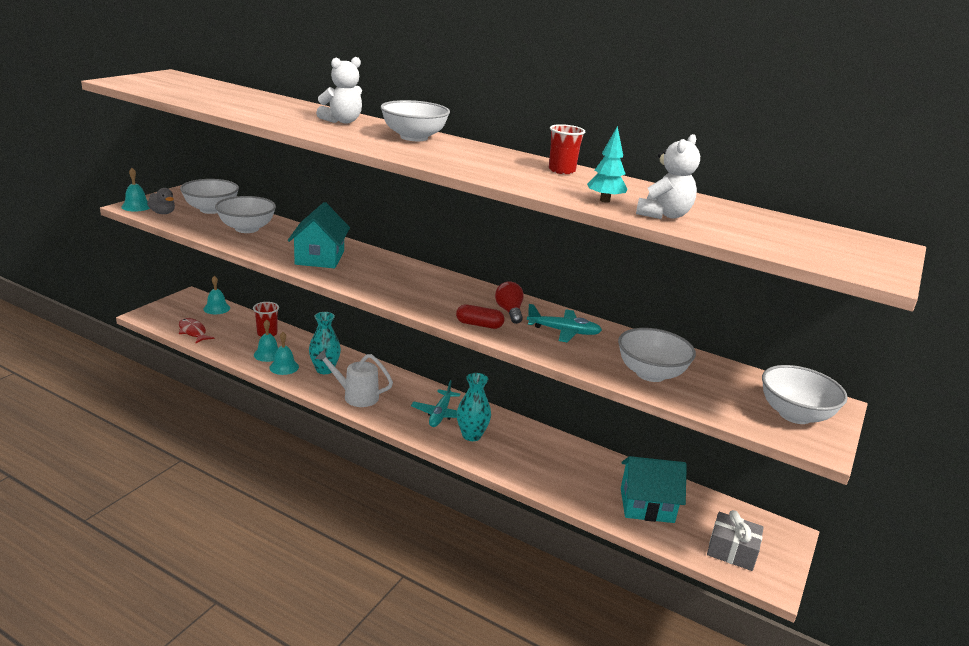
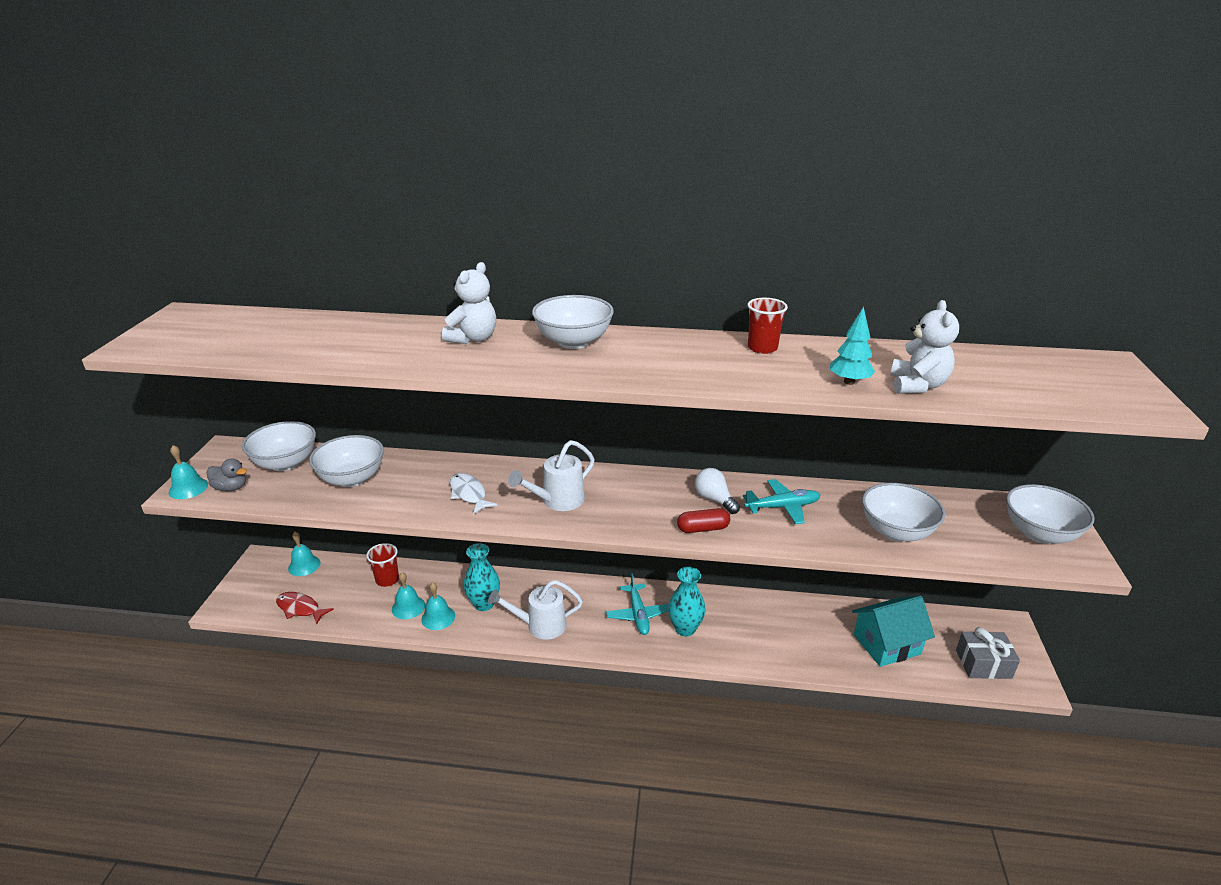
camera: 20 degrees left, 5 degrees up
(319, 258) = (469, 494): turquoise house -> white fish
(381, 279) = (557, 501): none -> white watering can
(509, 311) = (714, 499): red light bulb -> white light bulb

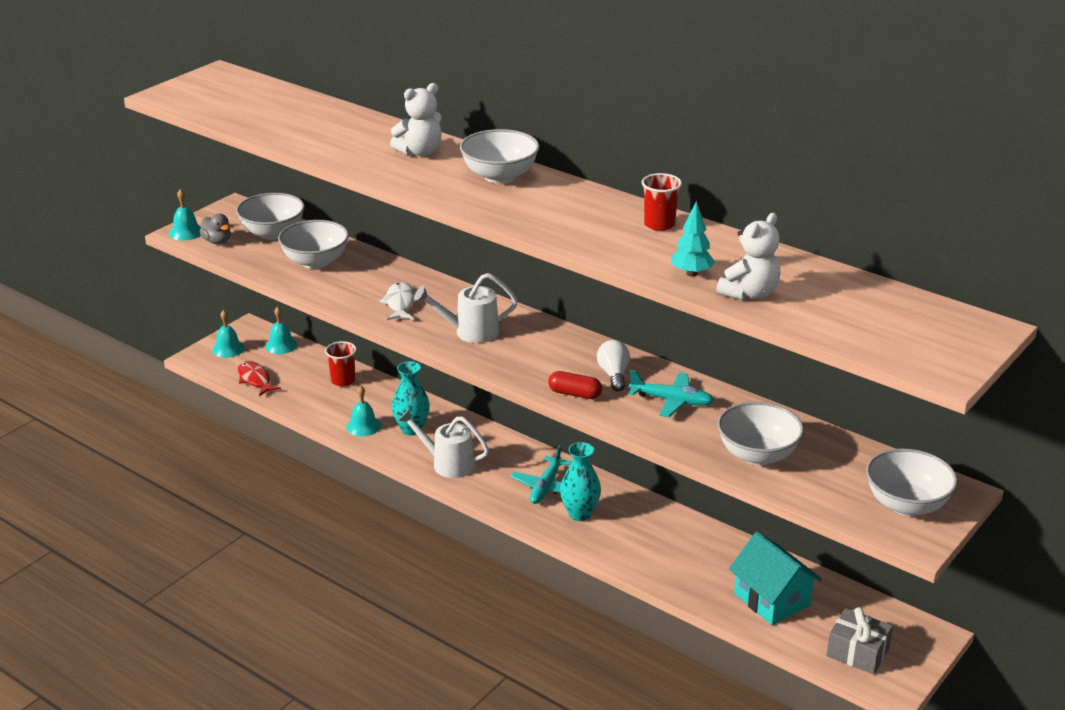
camera: 30 degrees right, 0 degrees up
(408, 607) = (344, 409): turquoise bell -> turquoise bell (228, 349)
(886, 644) = (772, 599): turquoise house -> turquoise house turned 45 degrees clockwise

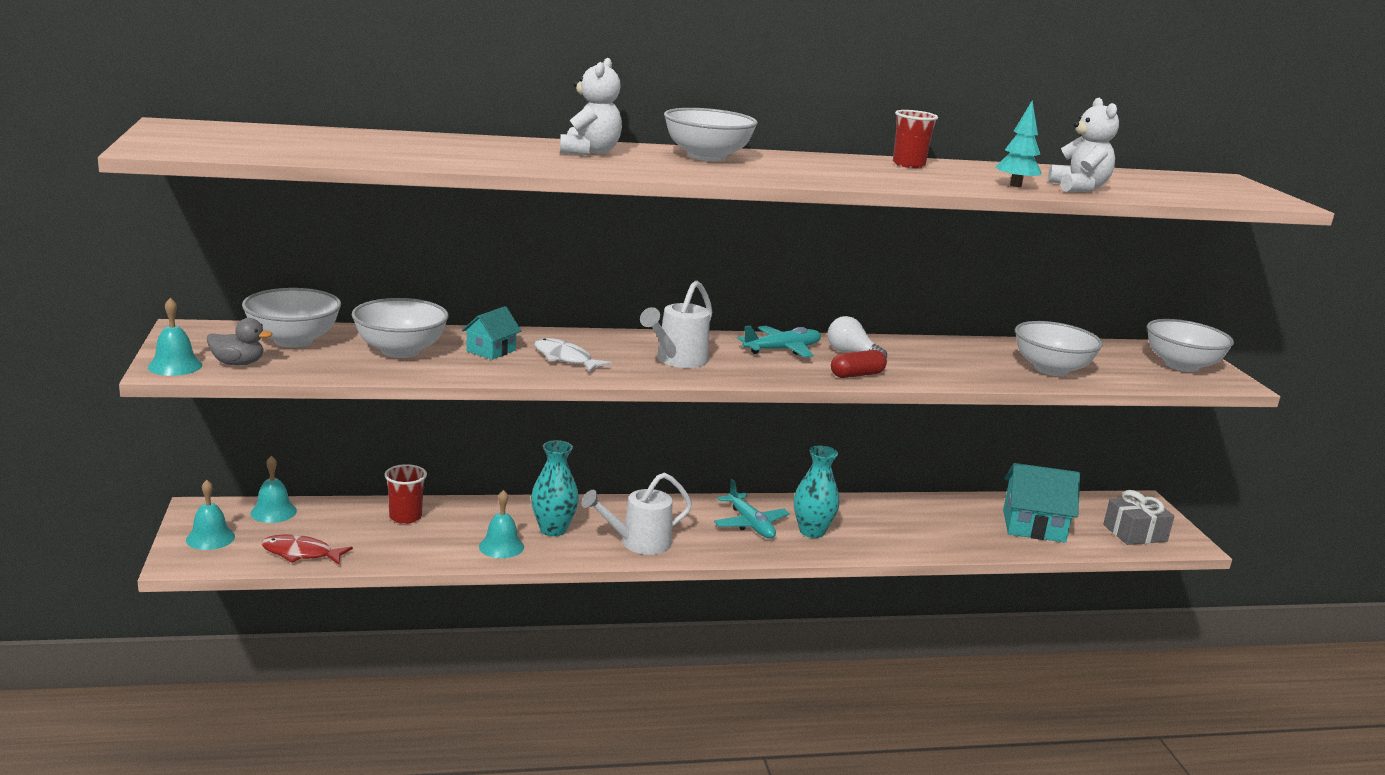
camera: 50 degrees left, 10 degrees down
(367, 280) = (491, 351): none -> turquoise house
(672, 401) = (926, 356): turquoise plane -> turquoise plane (782, 349)

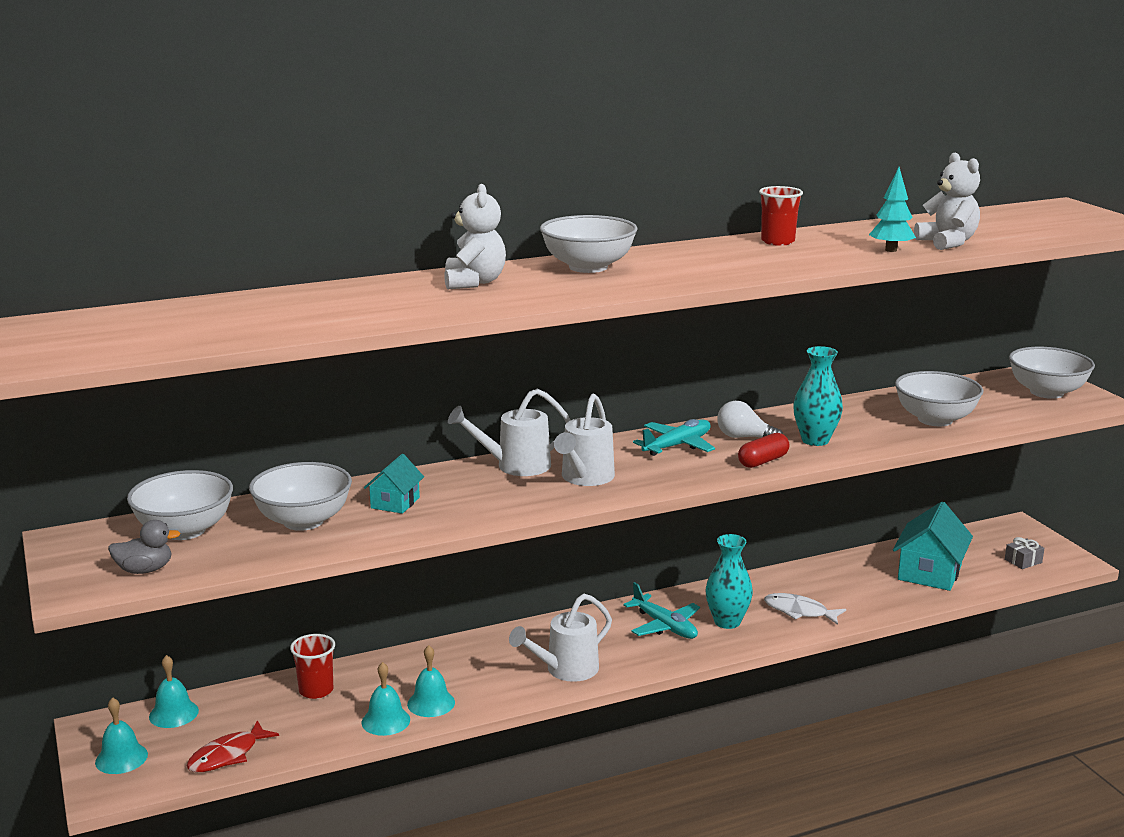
camera: 10 degrees left, 0 degrees up
(175, 366) = (79, 586): turquoise bell -> turquoise bell (385, 721)
(301, 553) = (228, 755): red fish -> red fish turned 45 degrees counterclockwise
(553, 529) = (474, 673): turquoise vase -> turquoise vase (815, 440)
(565, 358) = (474, 498): white fish -> white fish (799, 611)
(619, 341) = (515, 466): none -> white watering can
(1033, 526) = (929, 573): turquoise house -> turquoise house turned 60 degrees counterclockwise
(1135, 533) = (1023, 561): grey gift -> grey gift, size x0.59

